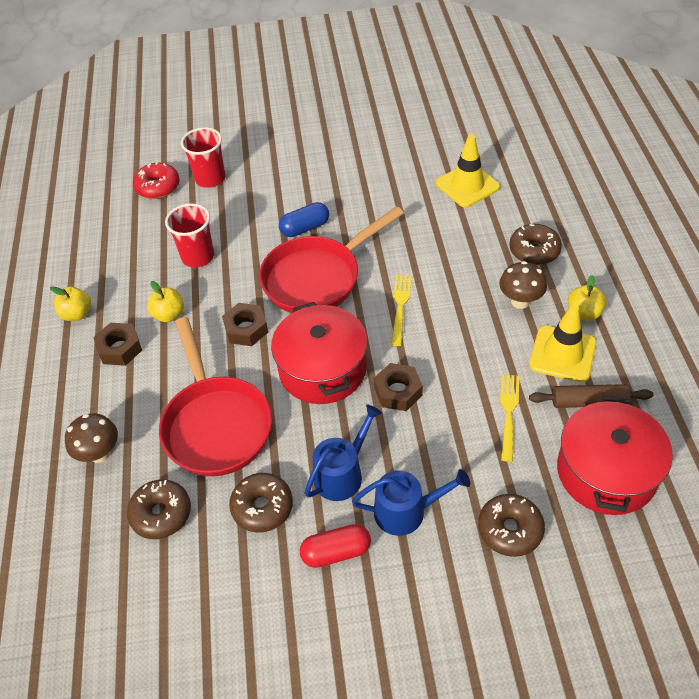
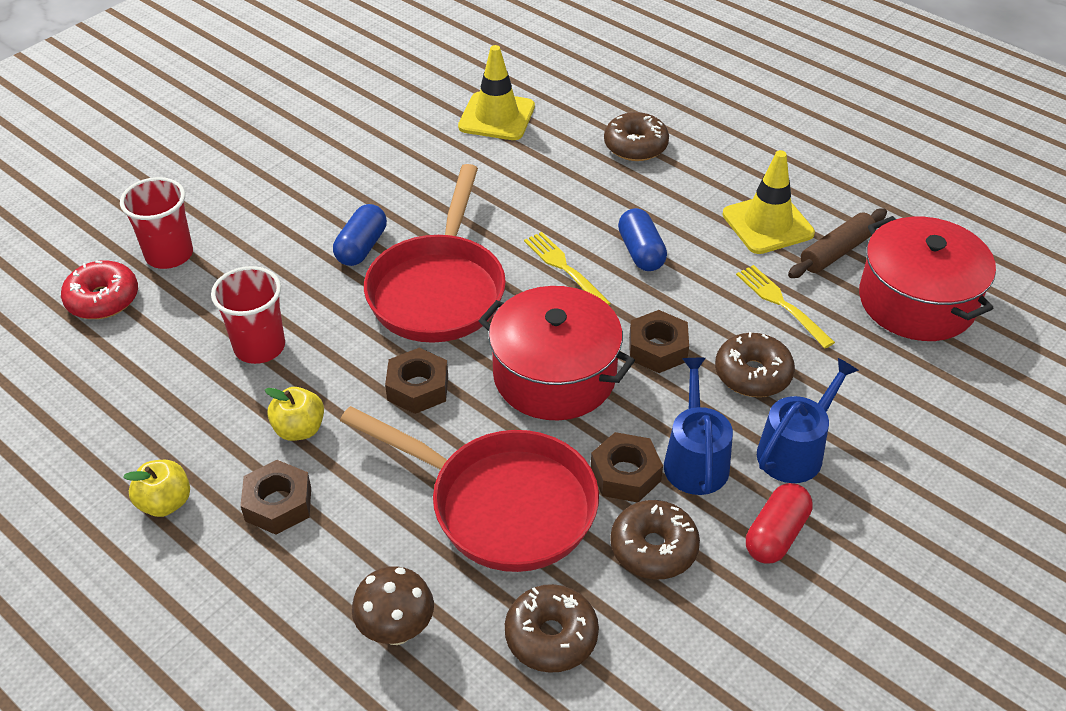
camera: 45 degrees left, 5 degrees down
(295, 454) = (625, 474): none -> brown nut
(457, 324) = (641, 252): none -> blue capsule
(510, 529) = (899, 402): brown donut -> brown donut (752, 374)
(520, 301) = (676, 199): brown mushroom -> none
(583, 313) = (744, 178): yellow apple -> none

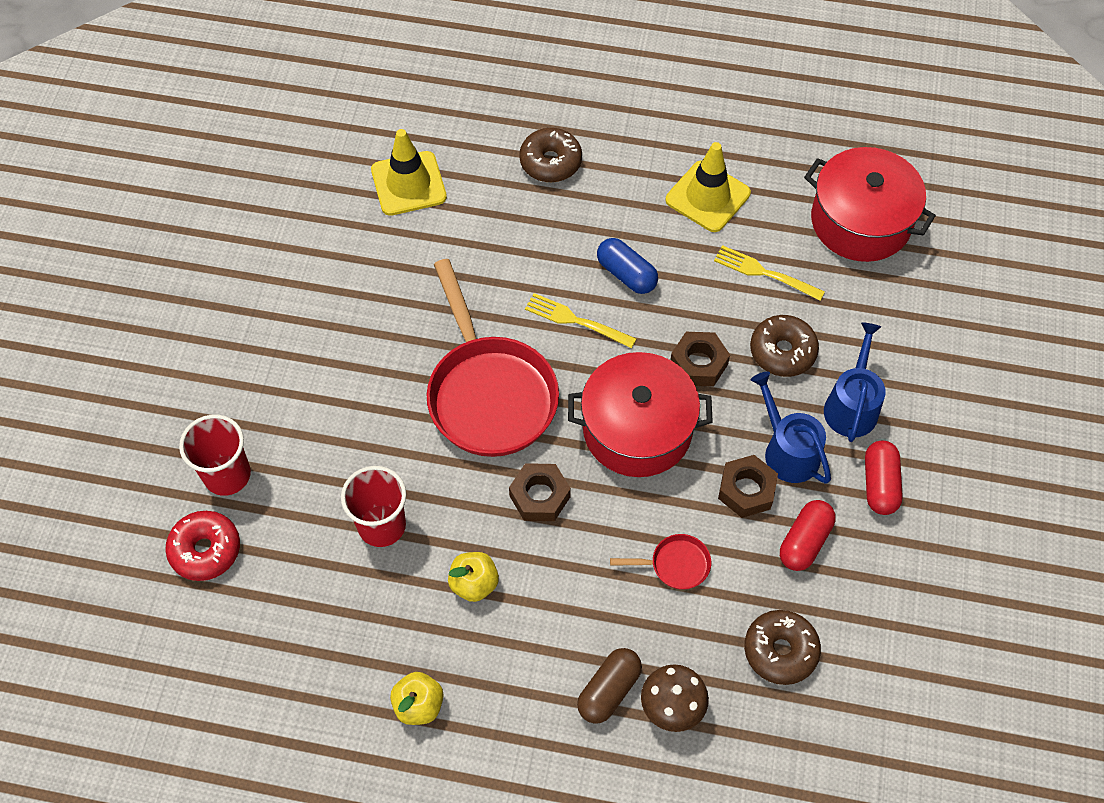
camera: 30 degrees left, 15 degrees up
(278, 504) = (508, 657): brown nut -> none
(348, 582) = (609, 690): none -> brown capsule
(361, 247) = (392, 383): blue capsule -> none
(502, 504) = (675, 565): red pan -> red pan, size x0.42
(653, 548) = (804, 541): brown donut -> red capsule
(836, 252) = (776, 200): brown rolling pin -> none

